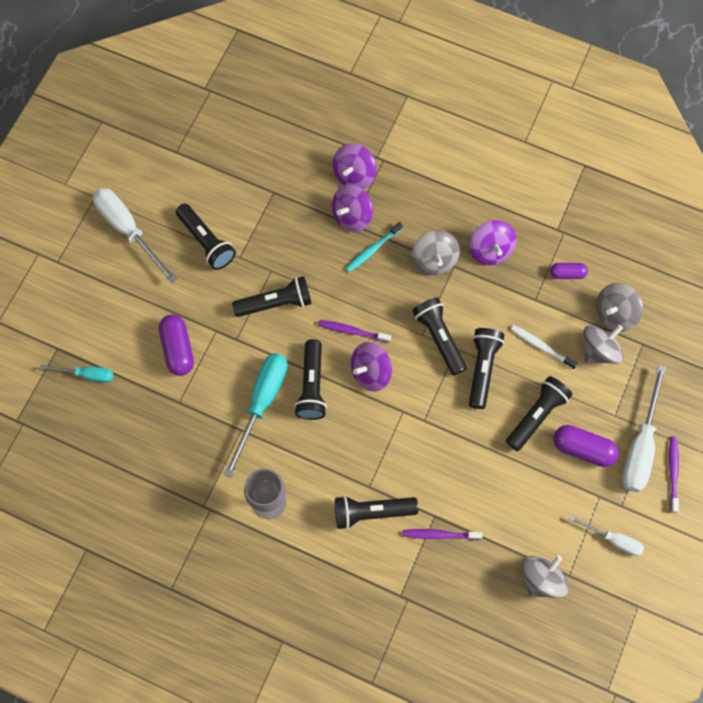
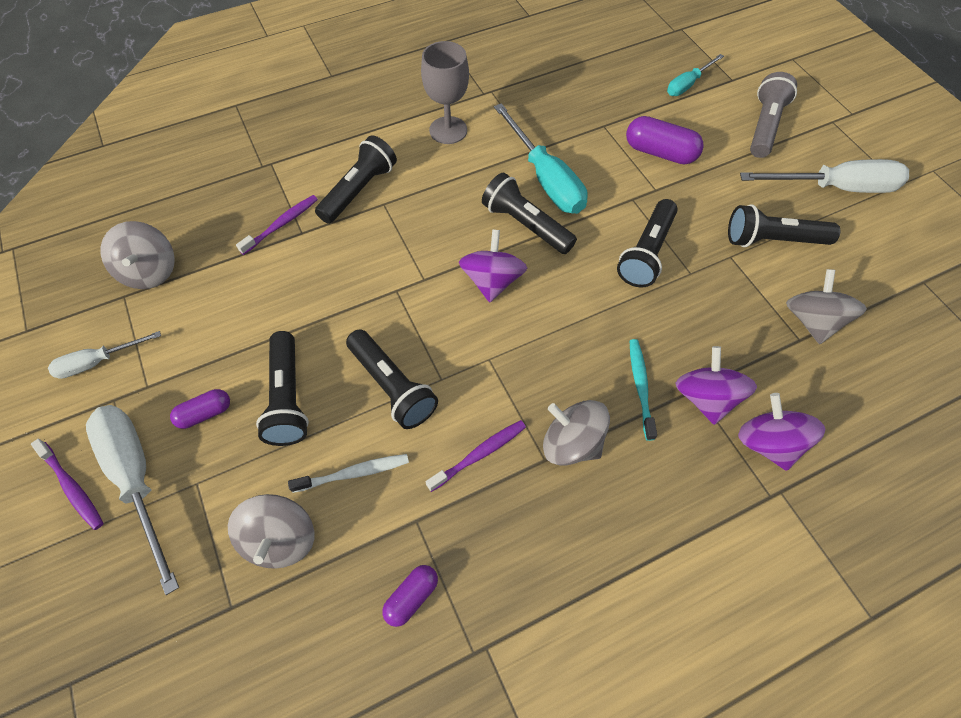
camera: 130 degrees right, 10 degrees down
(96, 300) = (764, 126): none -> grey flashlight
(352, 331) = (553, 297): purple toothbrush -> purple toothbrush (479, 454)
(439, 338) = (469, 372): black flashlight -> none
(490, 250) = (530, 523): purple spinning top -> none
(582, 449) = (205, 413): purple capsule -> purple capsule, size x0.60
(615, 314) = (301, 609): grey spinning top -> grey spinning top (812, 321)

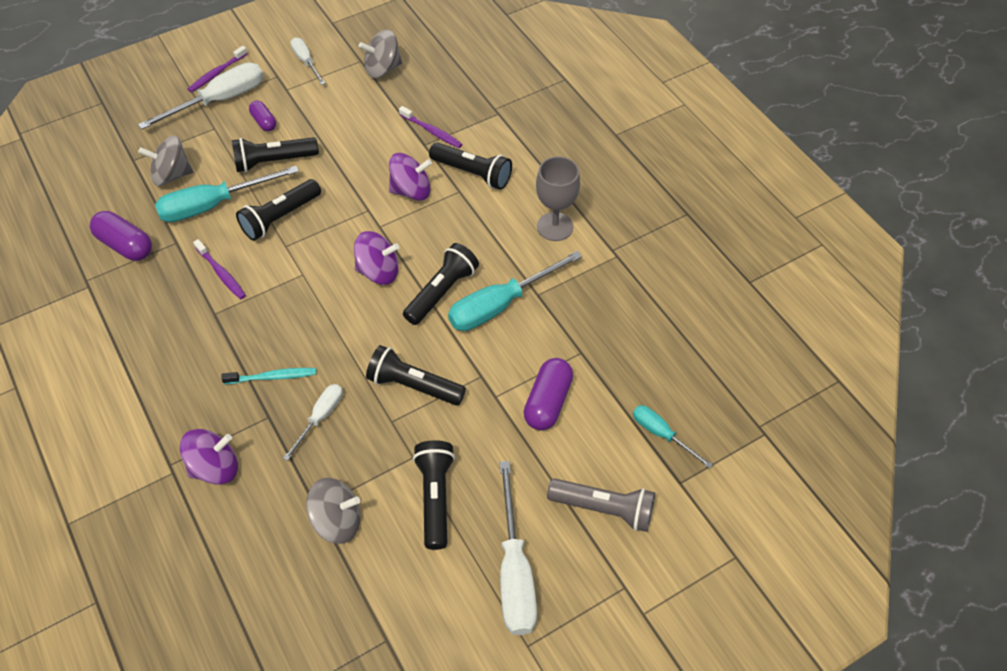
camera: 85 degrees right, 5 degrees down
(354, 473) = (213, 205): white toothbrush -> turquoise screwdriver
(411, 597) = (125, 245): purple capsule -> purple capsule, size x1.67
(571, 443) = (226, 330): grey spinning top -> none
(692, 337) = (320, 417): none -> white screwdriver
(706, 398) = (260, 424): purple spinning top -> purple spinning top (411, 191)

